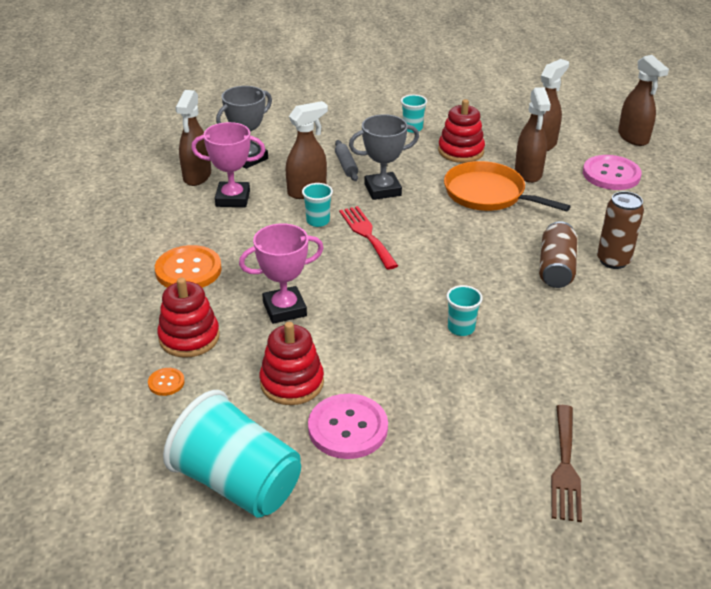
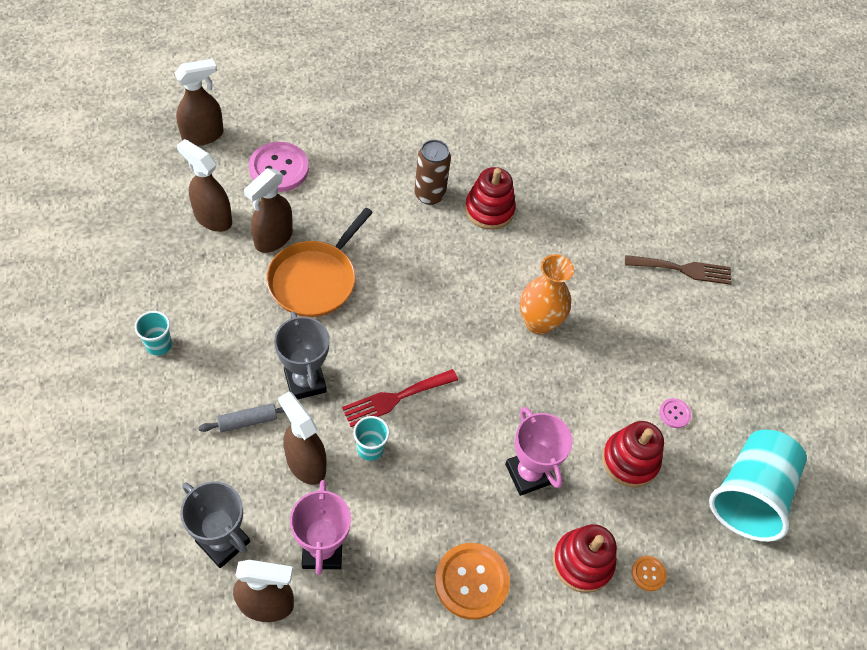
camera: 100 degrees left, 20 degrees up
(348, 428) = (674, 414): pink button -> pink button, size x0.47
(461, 151) = (221, 297): red stacking toy -> red stacking toy (489, 210)
(461, 328) = (538, 322): turquoise cup -> orange vase
(528, 173) = (273, 238): brown spray bottle -> brown spray bottle turned 135 degrees clockwise
(556, 268) = (444, 239): brown can -> none

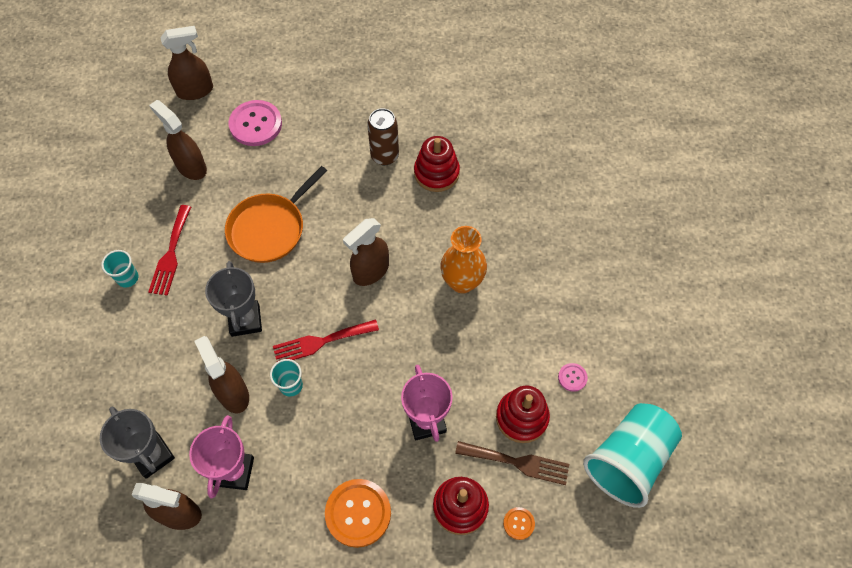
camera: 15 degrees right, 5 degrees up
(205, 315) = (171, 254): none -> red fork
(248, 421) = (190, 351): grey rolling pin -> none
(273, 238) = (240, 189): brown spray bottle -> brown spray bottle (370, 271)
(683, 269) = (608, 241): brown fork -> brown fork (517, 462)

